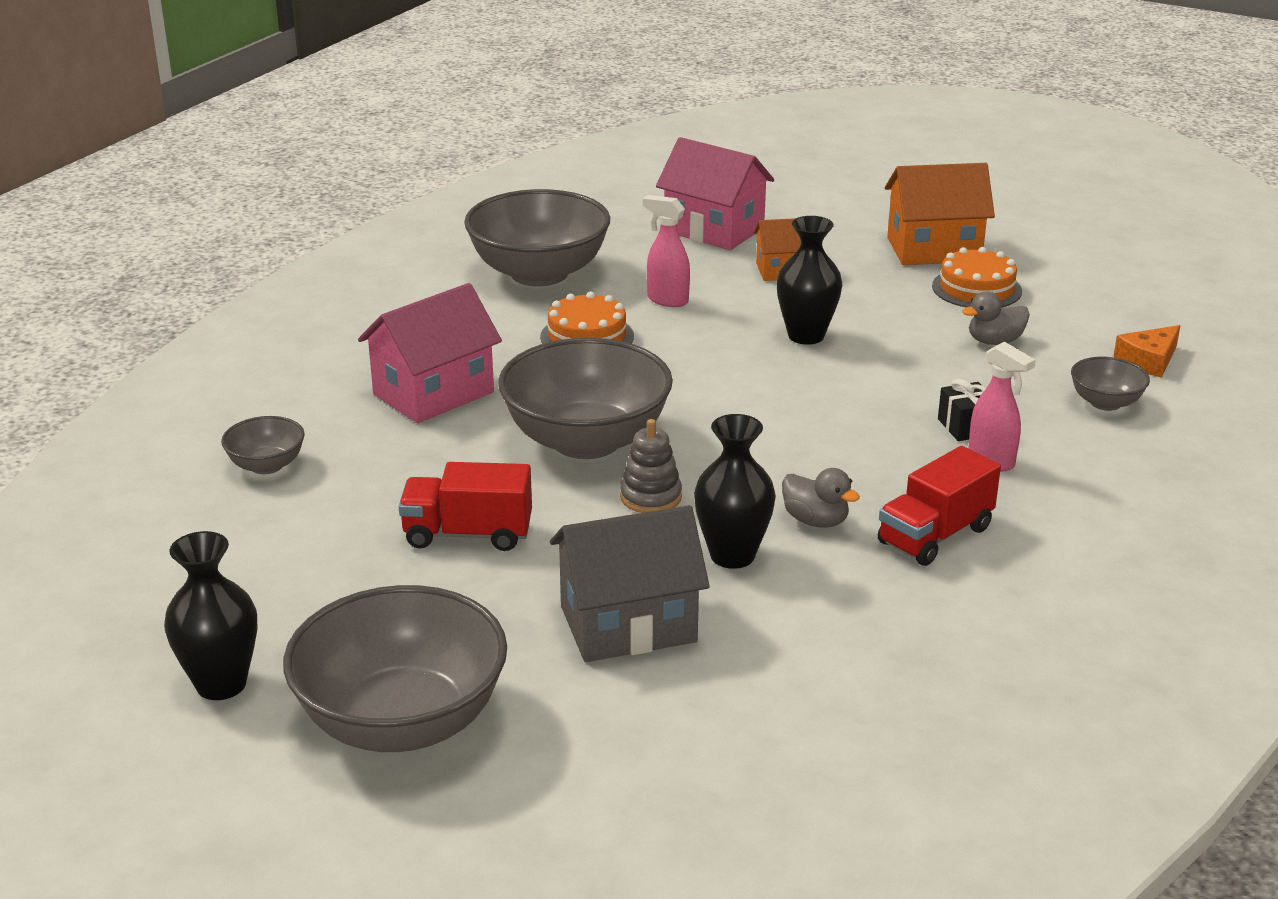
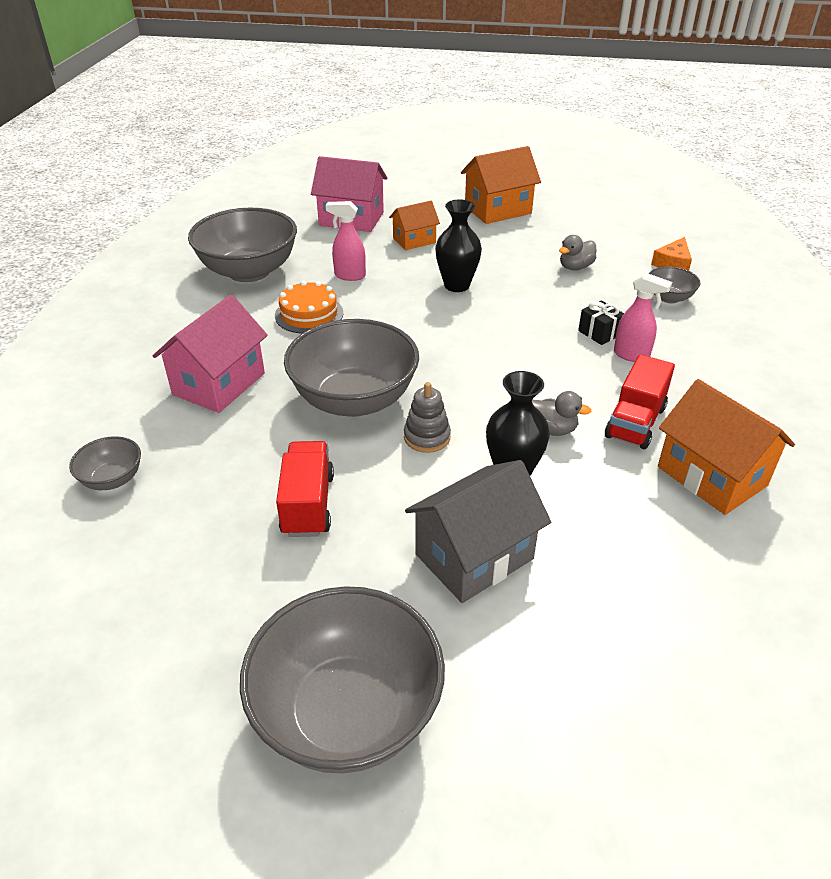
camera: 20 degrees left, 10 degrees up
(221, 684) = (167, 720): black vase -> none
(468, 534) = (308, 504): red truck -> red truck turned 105 degrees clockwise
(976, 288) = (540, 232): orange cake -> none
(992, 612) = (711, 476): none -> orange house

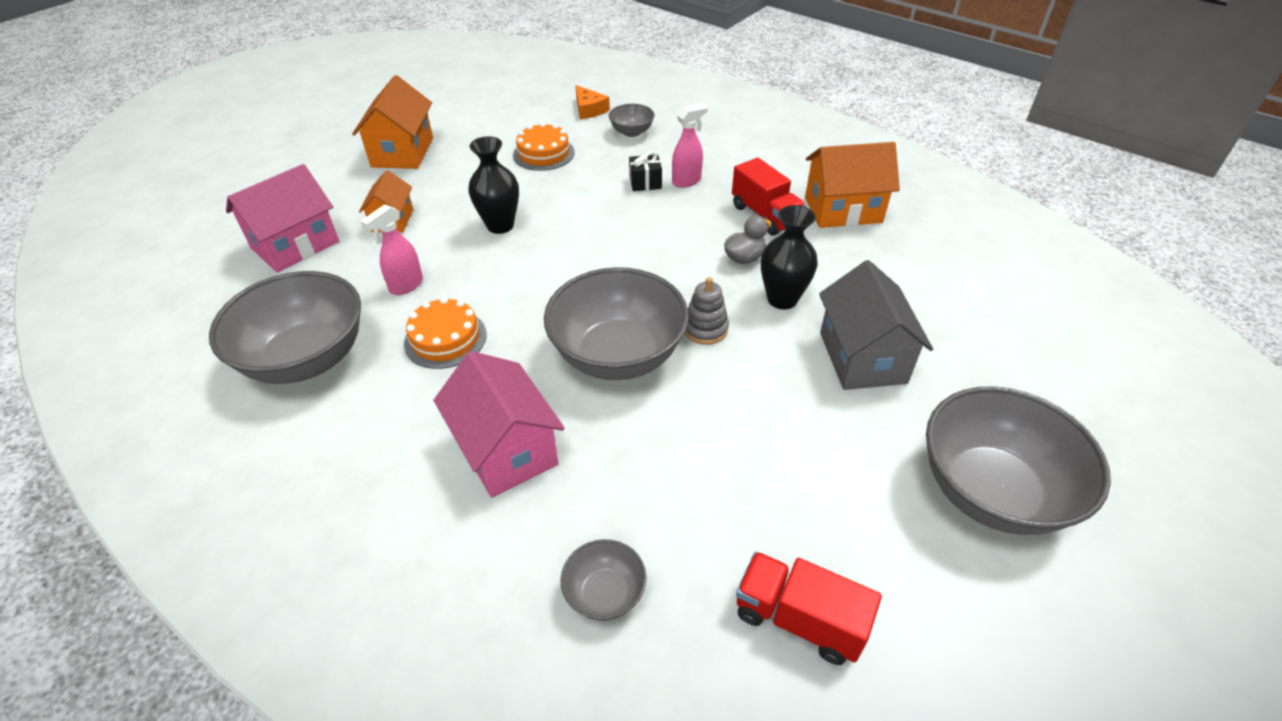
camera: 60 degrees left, 5 degrees up
(308, 504) = (744, 438): red truck -> red truck (799, 619)
(575, 267) = (543, 153): grey duck -> orange cake

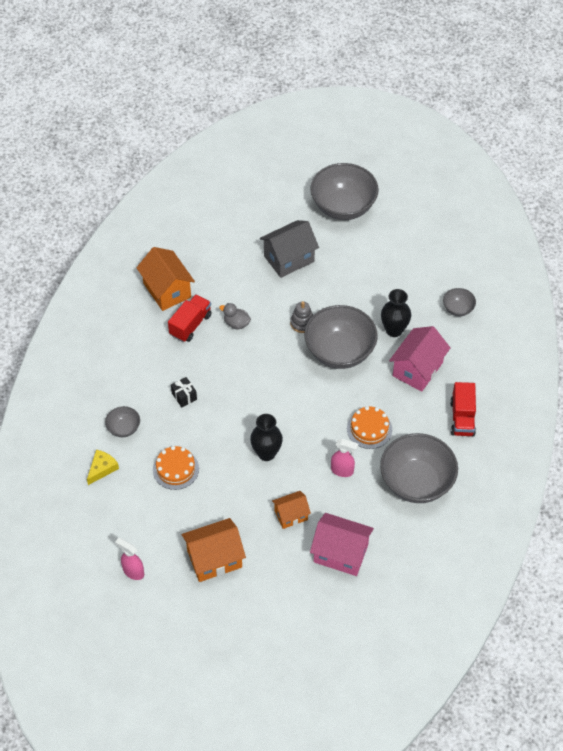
camera: 115 degrees left, 10 degrees up
(589, 109) = (102, 468): orange cheese -> yellow cheese
(687, 181) = (172, 375): pink spray bottle -> pink spray bottle (133, 572)
(782, 299) = (263, 298): black vase -> black vase (394, 330)
(799, 619) = (432, 252): red truck -> red truck (462, 418)

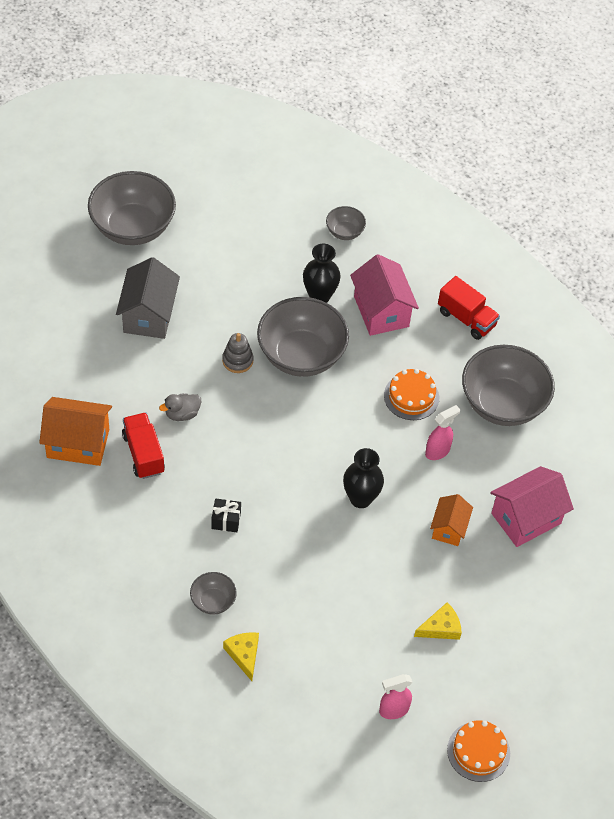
camera: 55 degrees left, 0 degrees up
(175, 469) = (306, 589): orange cake -> orange cake (478, 751)
(214, 559) = (441, 627): orange house -> yellow cheese

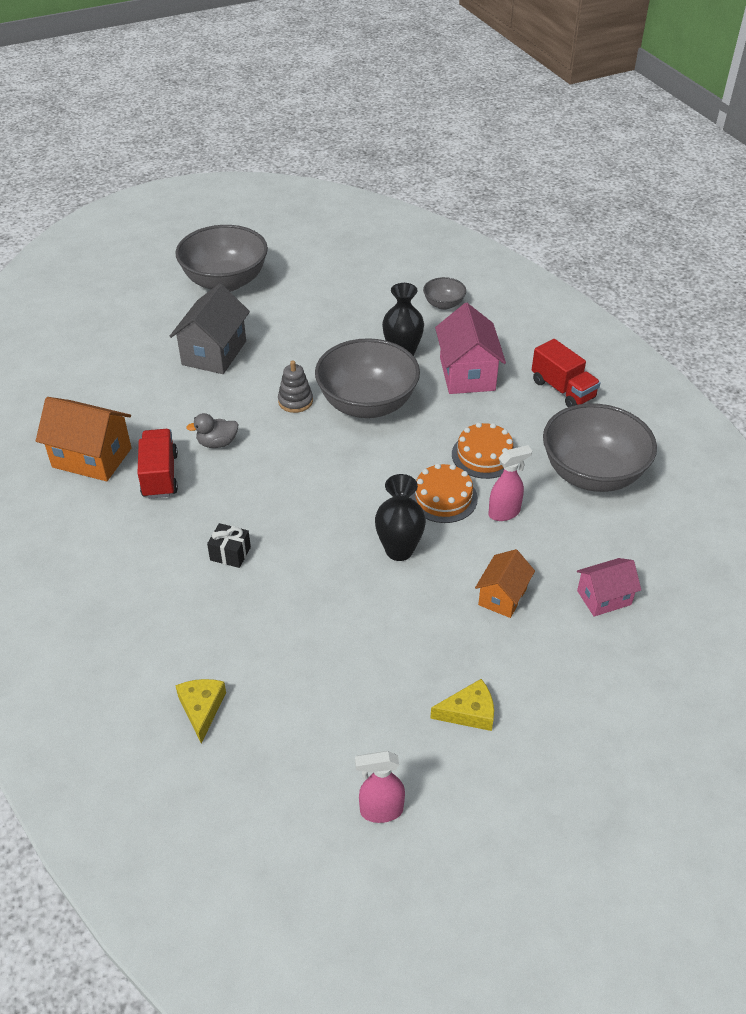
camera: 15 degrees right, 10 degrees down
(213, 601) = (184, 640): grey bowl -> none
(478, 751) = (491, 889): orange cake -> orange cake (443, 498)
(526, 518) = (604, 598): pink house -> pink house, size x0.61

